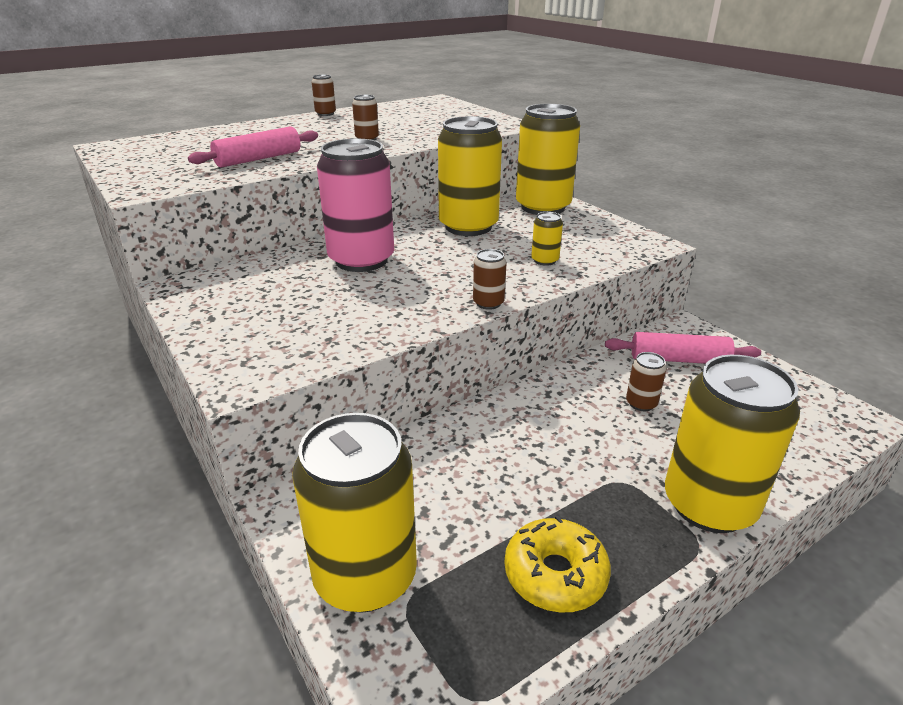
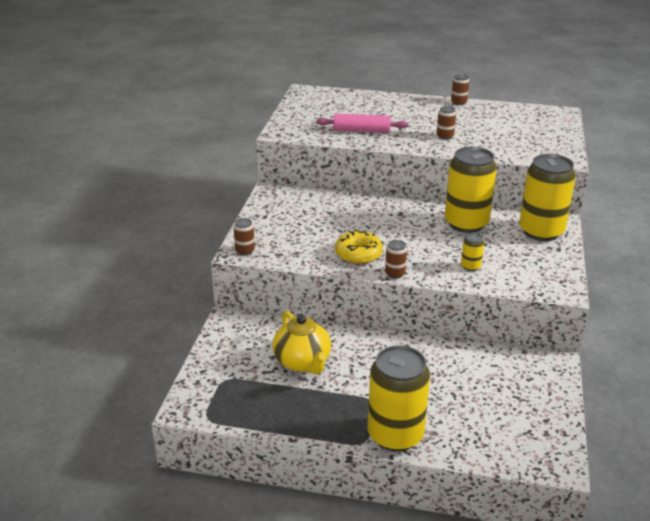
camera: 45 degrees right, 0 degrees up
(361, 260) = (372, 217): pink can -> none
(365, 576) = (223, 362): yellow can -> none
(473, 492) = (302, 362): none -> yellow teapot
(555, 574) = (288, 409): yellow donut -> yellow donut (358, 254)
(641, 403) = (445, 379): brown can -> brown can (245, 251)
(679, 359) = (512, 374): pink rolling pin -> none

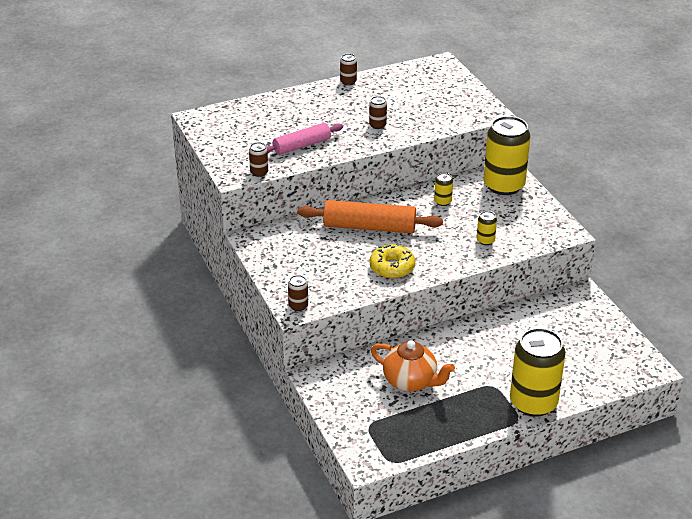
camera: 35 degrees left, 5 degrees up
(302, 362) = (410, 381): yellow teapot -> orange teapot
(376, 218) = (369, 227): none -> orange rolling pin
(395, 273) = (438, 272): brown can -> brown can (259, 172)
(466, 223) = (442, 201): yellow can -> yellow can, size x0.42

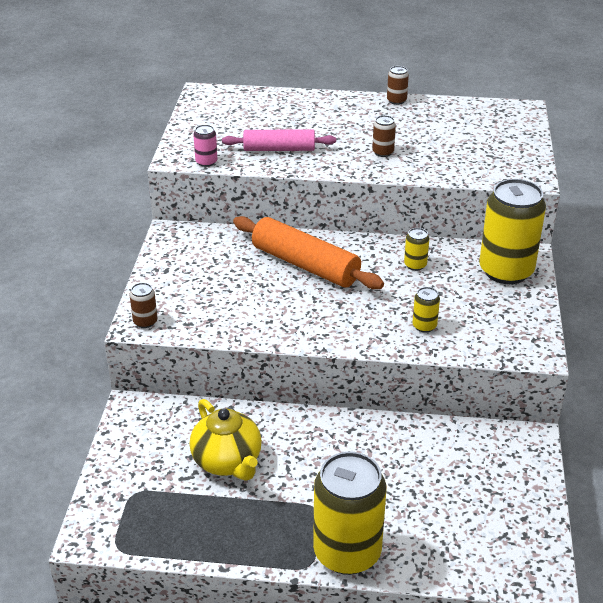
camera: 30 degrees right, 0 degrees up
(259, 172) = (206, 162): brown can -> pink can
(392, 267) = (286, 317): yellow donut -> none
(410, 381) = (227, 461): orange teapot -> yellow teapot

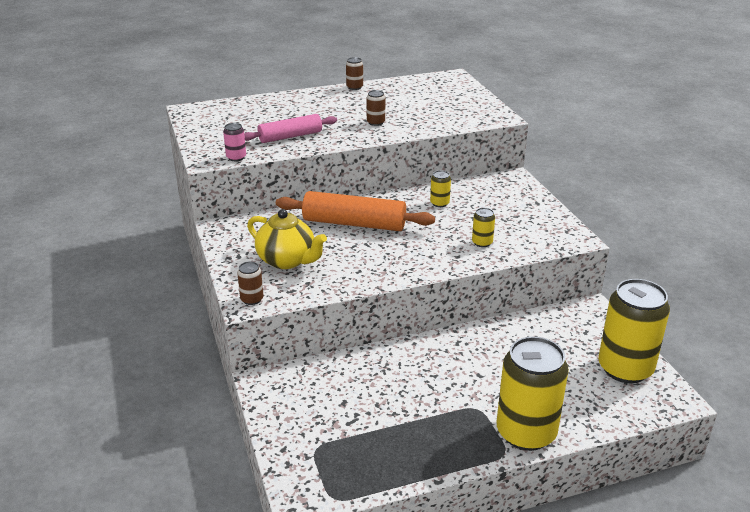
camera: 25 degrees left, 5 degrees down
(227, 461) = (378, 397): yellow teapot -> yellow teapot (287, 260)
(506, 271) = (508, 191): yellow can -> yellow can (625, 368)

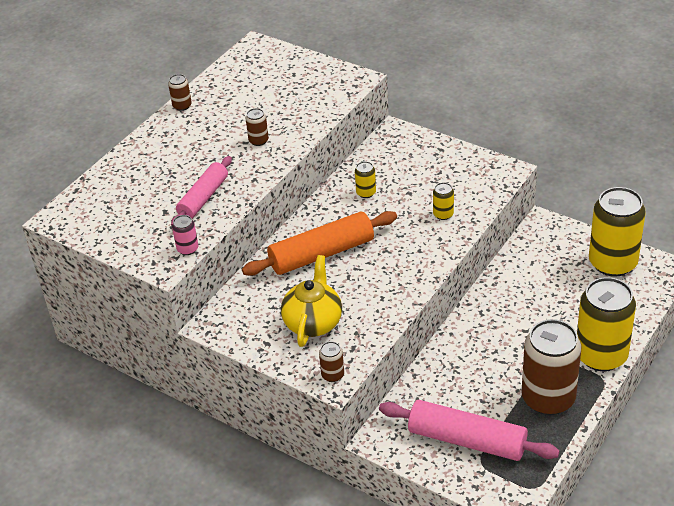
camera: 35 degrees left, 10 degrees up
(287, 260) = (313, 322): yellow teapot -> yellow teapot turned 75 degrees counterclockwise
(327, 425) = (467, 440): none -> pink rolling pin
(435, 436) = (548, 398): none -> brown can

